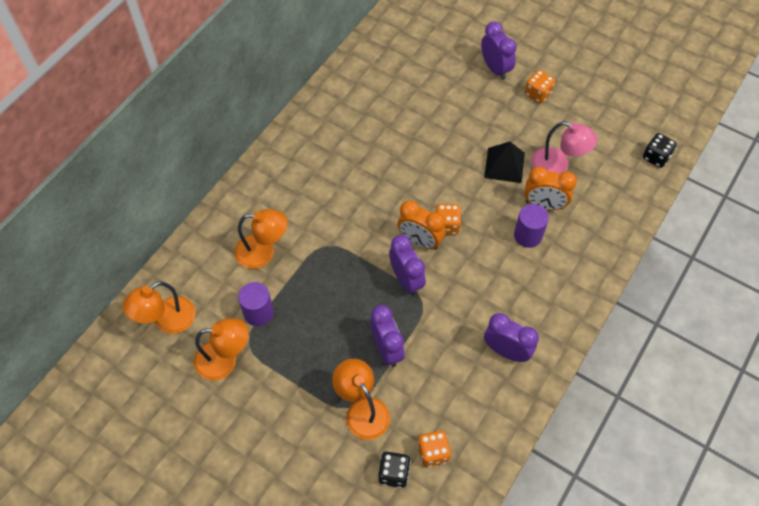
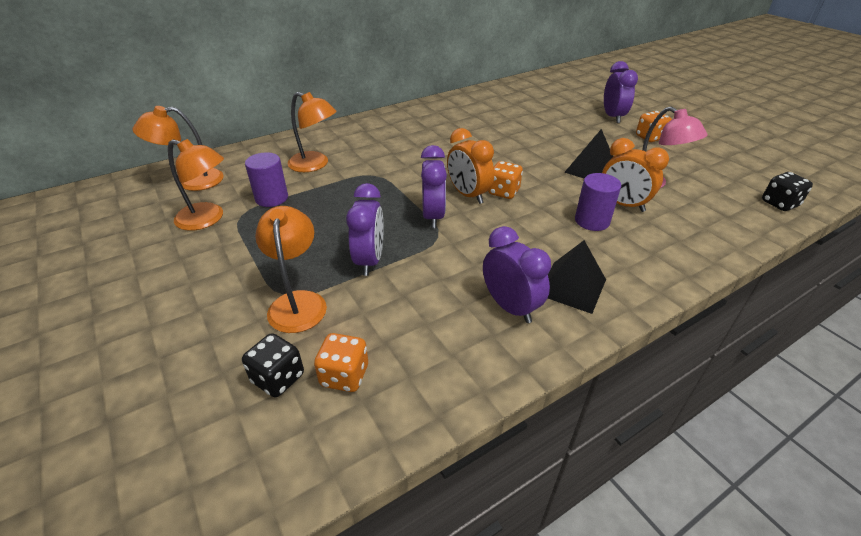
camera: 25 degrees right, 20 degrees down
(538, 314) = (571, 286): none -> black pyramid

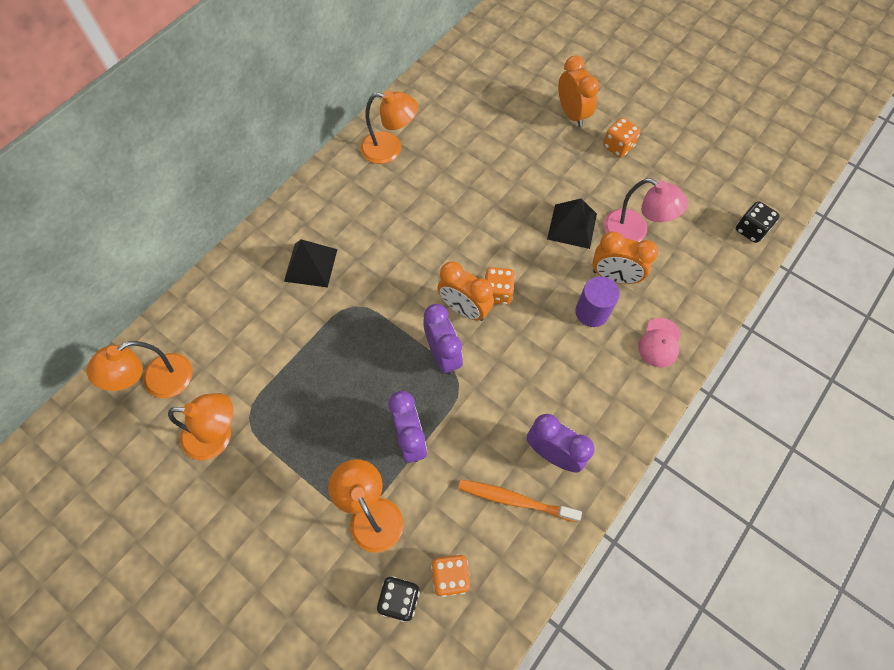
camera: 20 degrees left, 25 degrees up
(271, 198) = (265, 380): purple cylinder -> none
(315, 165) = (281, 308): orange lamp -> orange lamp (390, 149)
(451, 333) = (515, 500): none -> orange toothbrush
(571, 286) = (595, 410): black pyramid -> black pyramid (310, 265)
(613, 117) = (572, 114): purple clock -> orange clock
(660, 255) = (659, 343): none -> pink cap

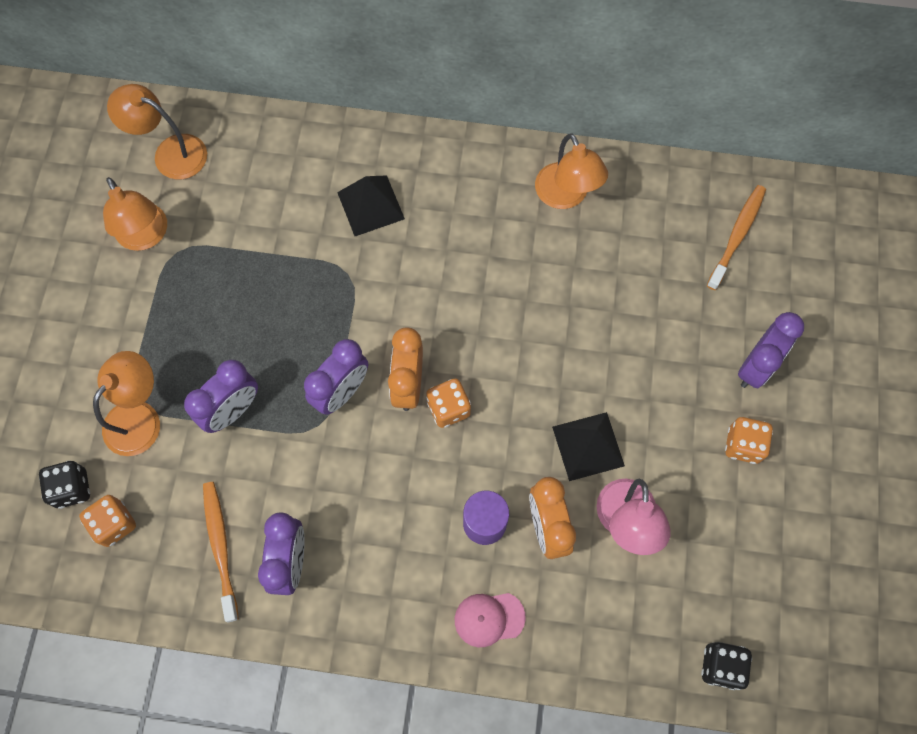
camera: 60 degrees right, 5 degrees up
(481, 79) = (736, 236): none -> orange toothbrush
(572, 114) = (756, 367): orange clock -> purple clock

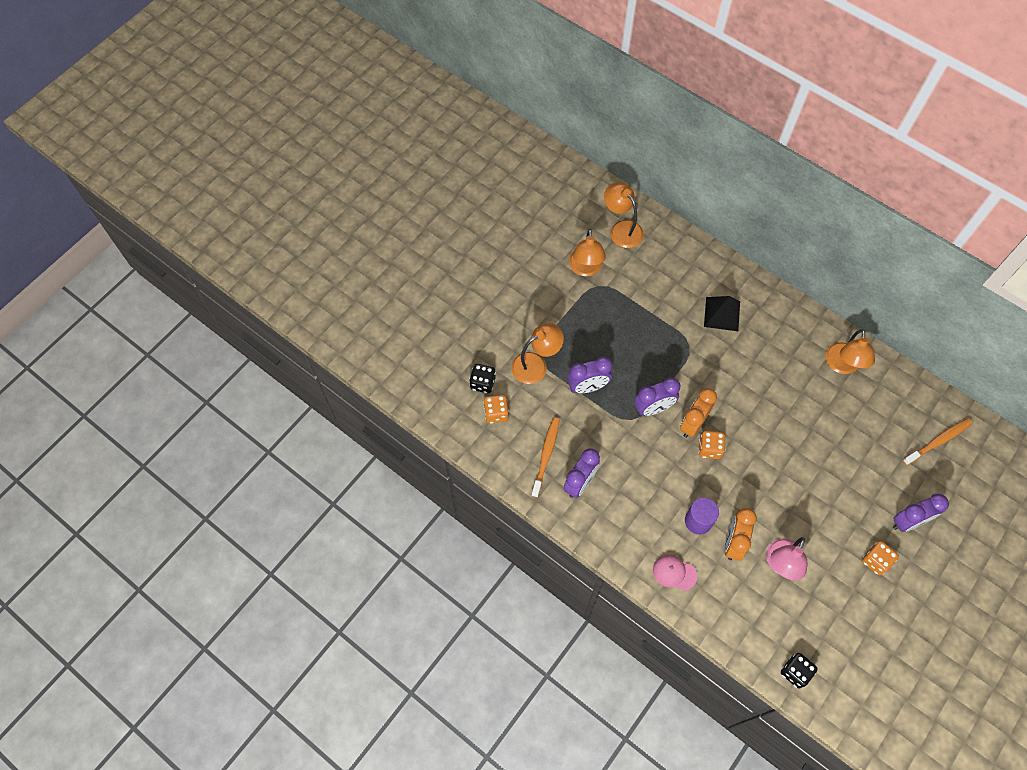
camera: 30 degrees right, 5 degrees down
(588, 446) = (780, 512): black pyramid -> none

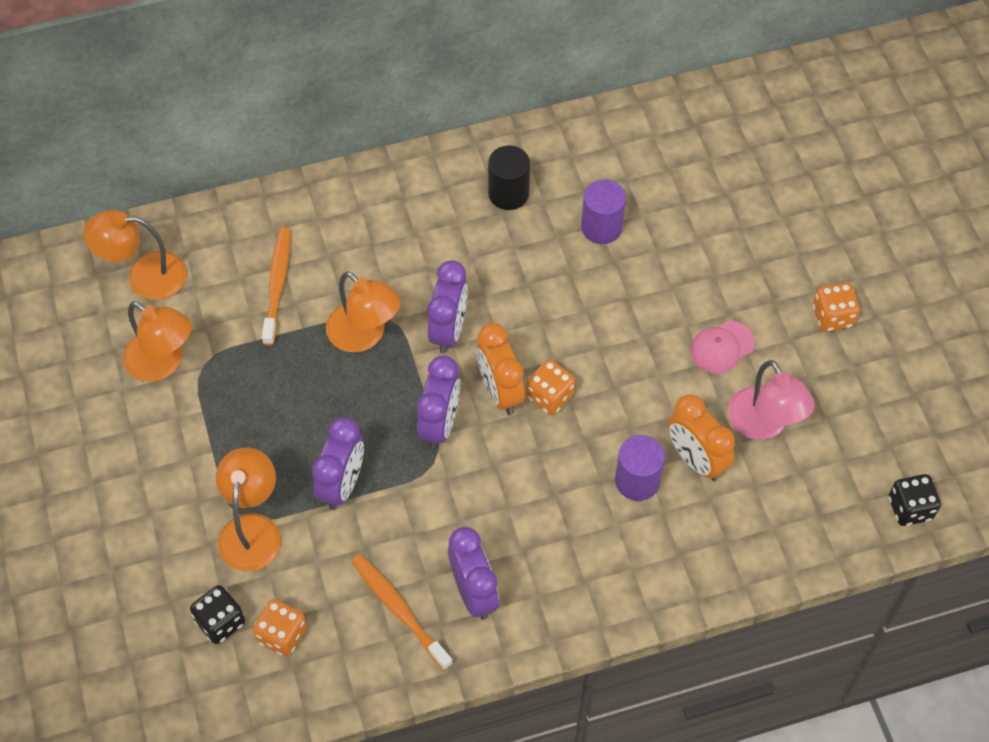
camera: 55 degrees left, 5 degrees down
(674, 573) = (685, 560): pink cap -> pink cap (722, 347)
(722, 314) = (375, 246): black pyramid -> none
(805, 353) = (508, 193): none -> black cylinder
(825, 410) = (601, 227): none -> purple cylinder
(842, 365) = (558, 166): orange lamp -> orange lamp (364, 336)
(908, 522) = (809, 246): purple clock -> purple clock (449, 330)
(938, 441) = (733, 141): orange toothbrush -> orange toothbrush (277, 285)

